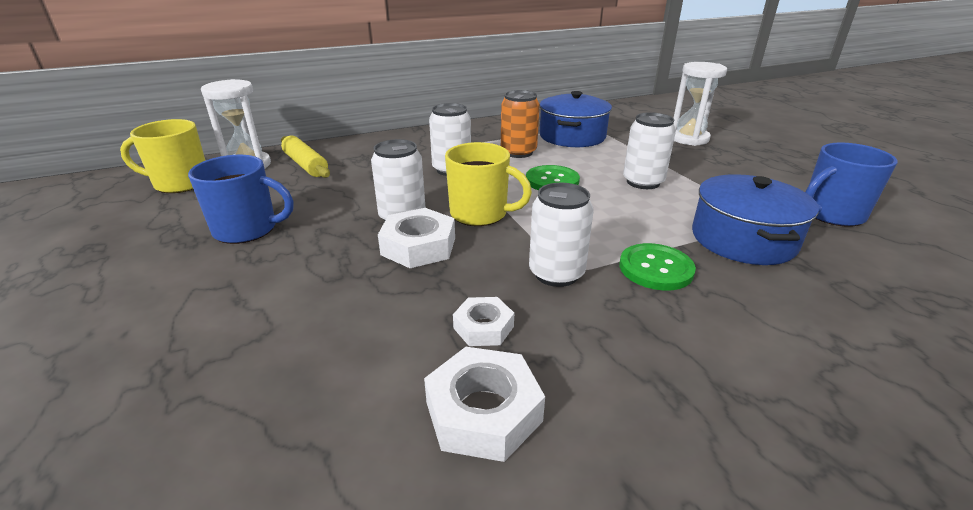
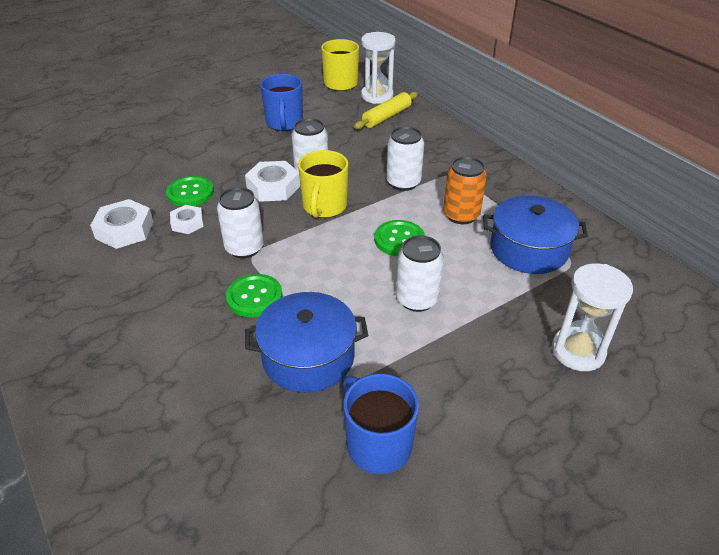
camera: 80 degrees right, 10 degrees up
(393, 325) = (190, 193): none -> green button

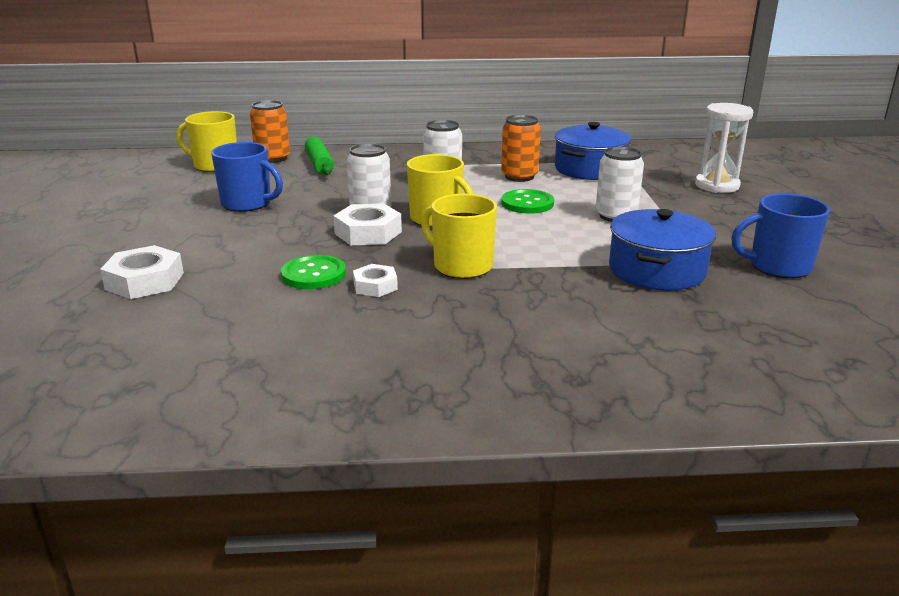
camera: 60 degrees left, 15 degrees down
(125, 230) = (338, 324): white nut -> white nut (145, 281)
(244, 248) = (461, 266): white can -> yellow mug
(254, 297) = (548, 276): green button -> none
(377, 96) = (273, 158): white hourglass -> orange can
(387, 117) = (319, 164): yellow rolling pin -> green rolling pin

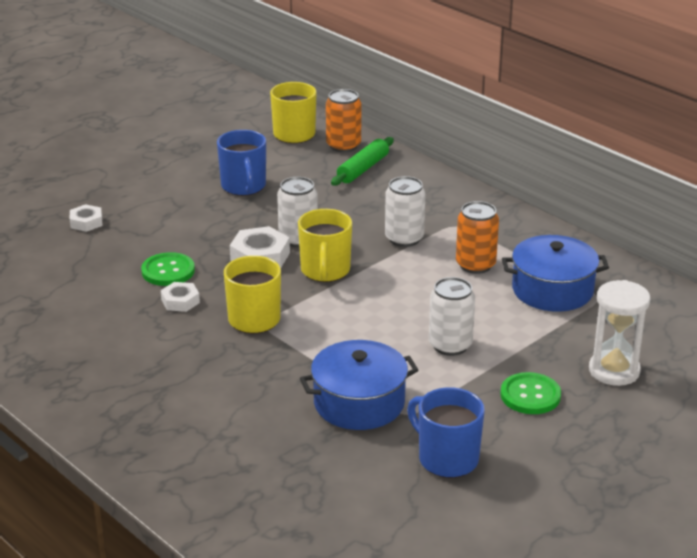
camera: 50 degrees right, 5 degrees up
(145, 281) = (86, 222): white nut -> white nut, size x0.62
(527, 203) = (416, 294): green button -> green button (530, 395)

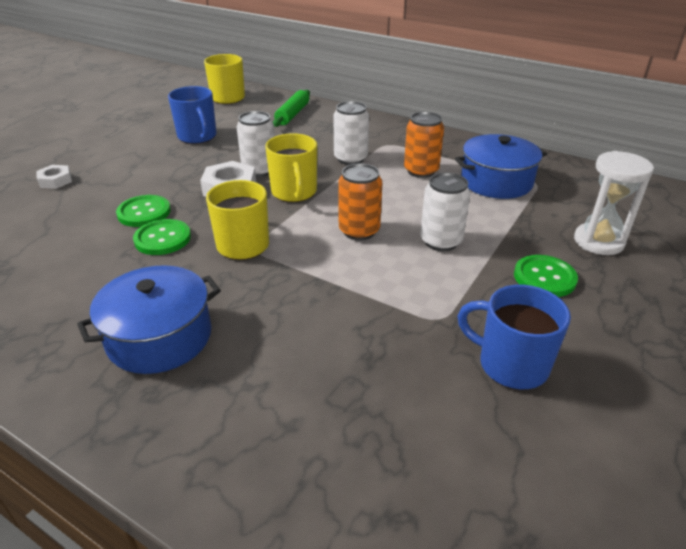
camera: 15 degrees left, 5 degrees up
(180, 301) = (162, 239): white nut -> green button
(343, 145) = (270, 101): orange can -> orange can (359, 231)
(359, 403) = (385, 315): blue pot -> blue pot (159, 337)

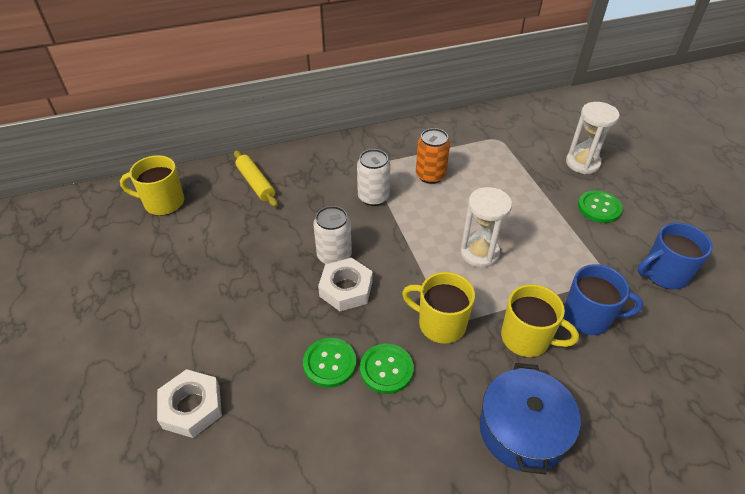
camera: 50 degrees left, 10 degrees up
(55, 181) = (192, 407): white nut -> white nut, size x1.62
(197, 137) = (223, 262): blue mug -> blue mug (588, 317)
(292, 114) = (256, 183): green rolling pin -> yellow rolling pin
(294, 192) = (392, 256): yellow mug -> yellow mug (527, 338)
(359, 231) = (479, 253): orange can -> white hourglass
(441, 241) = (526, 223): white can -> none
(496, 182) = (480, 154): blue pot -> none

